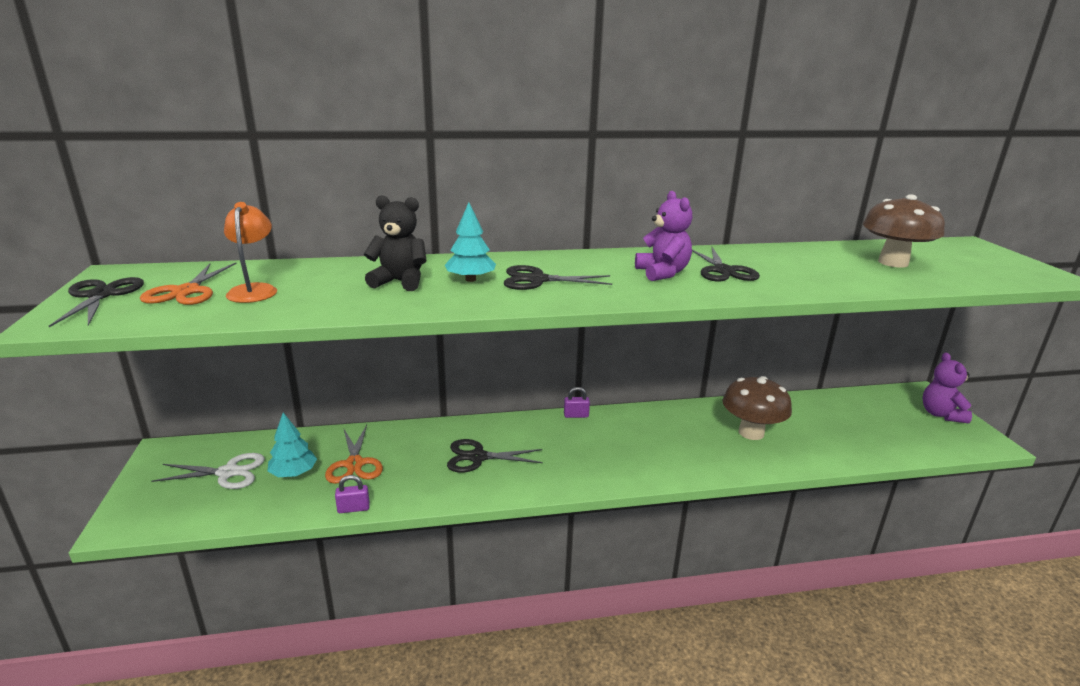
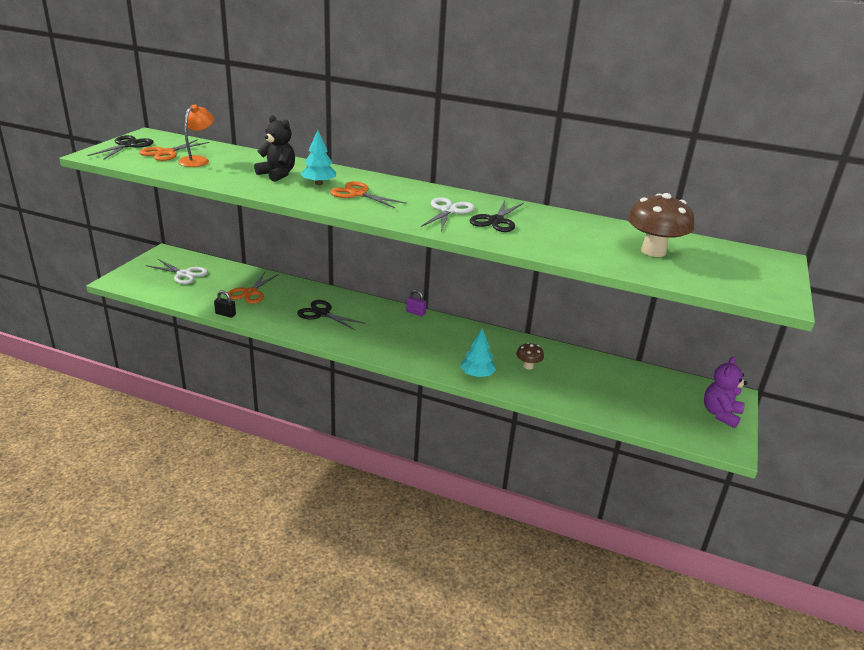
camera: 30 degrees right, 5 degrees up
(294, 473) = (215, 286): turquoise tree -> turquoise tree (477, 375)
(353, 508) = (225, 314): purple padlock -> black padlock
(537, 280) = (358, 194): black scissors -> orange scissors
(662, 273) = (448, 211): purple teddy bear -> white scissors
(751, 432) = (528, 366): brown mushroom -> brown mushroom, size x0.50

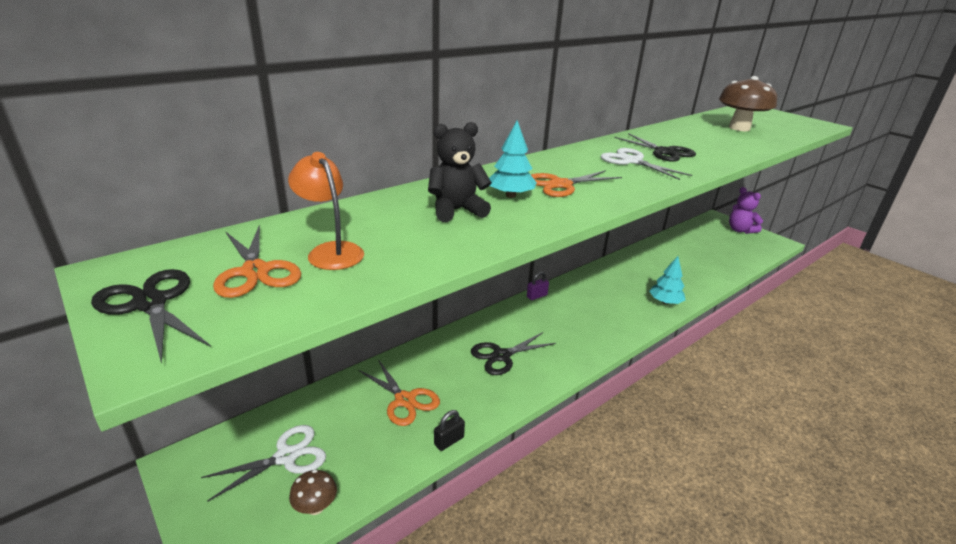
camera: 60 degrees left, 0 degrees up
(528, 366) = (658, 274): brown mushroom -> brown mushroom (315, 507)

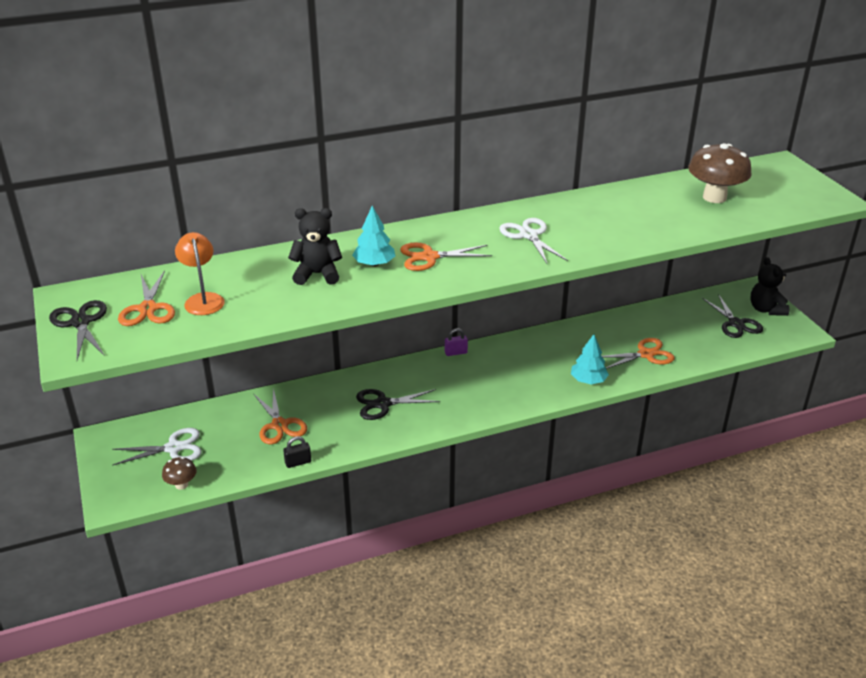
camera: 20 degrees right, 5 degrees up
(664, 152) = (577, 226): black scissors -> black scissors (736, 324)
(690, 274) = (646, 354): none -> orange scissors
(740, 230) = (766, 309): purple teddy bear -> black teddy bear

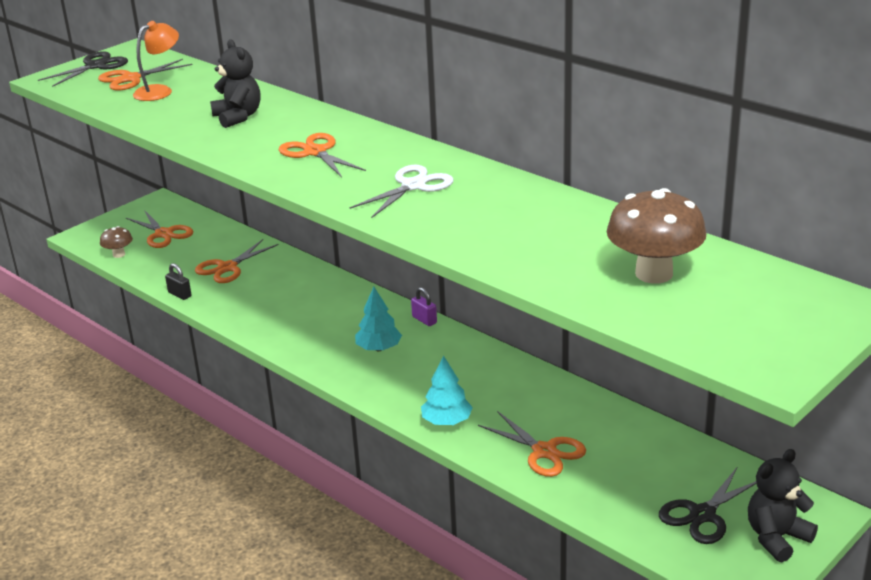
camera: 65 degrees right, 5 degrees down
(173, 448) = (164, 234): white scissors -> orange scissors
(374, 264) = (279, 133): turquoise tree -> turquoise tree (379, 348)
(383, 404) = (298, 307): black scissors -> none

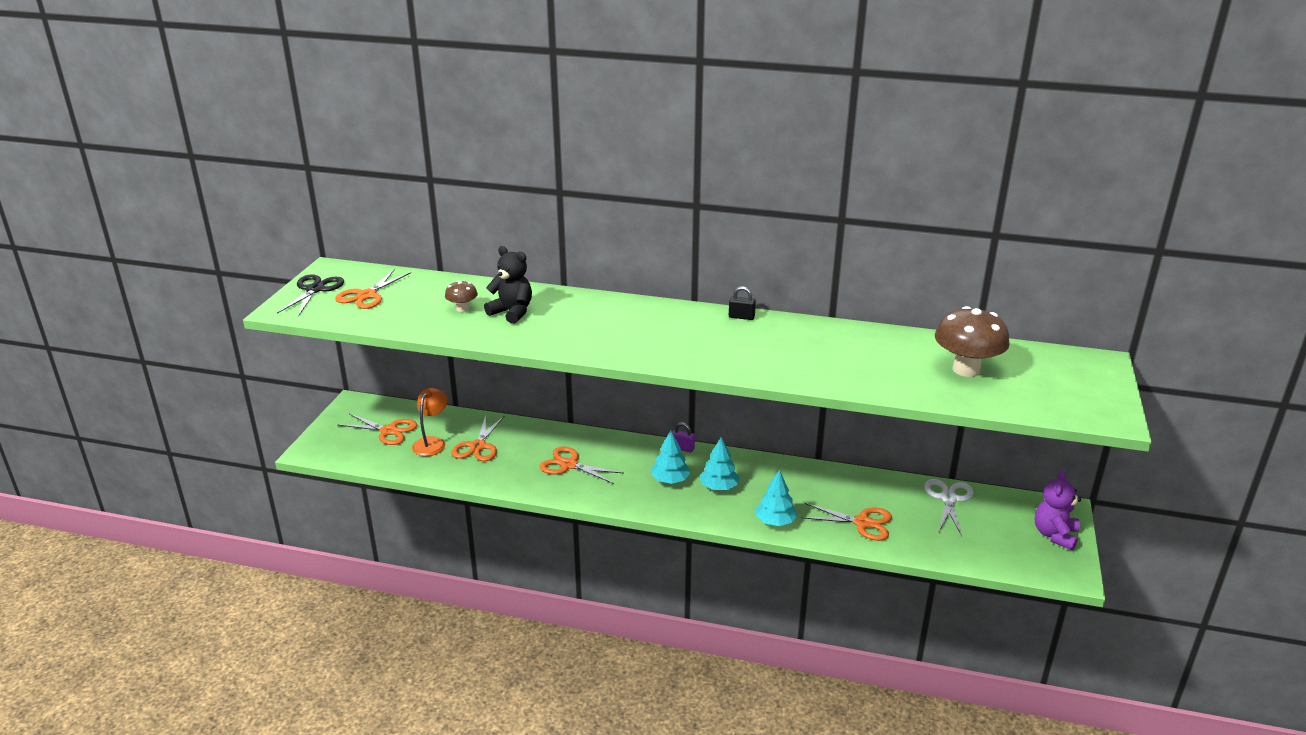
camera: 30 degrees left, 0 degrees up
(119, 254) = (365, 459): brown mushroom -> brown mushroom (462, 309)
(160, 91) = (409, 302): orange lamp -> orange lamp (432, 442)
(179, 294) = (459, 480): black padlock -> black padlock (741, 317)
(315, 152) = (616, 329): orange scissors -> orange scissors (569, 465)
(413, 186) = (726, 341): white scissors -> white scissors (948, 498)
(422, 369) = (719, 487): none -> turquoise tree
(702, 515) = (999, 534): black scissors -> none
(776, 537) = (1054, 535): black teddy bear -> purple teddy bear

